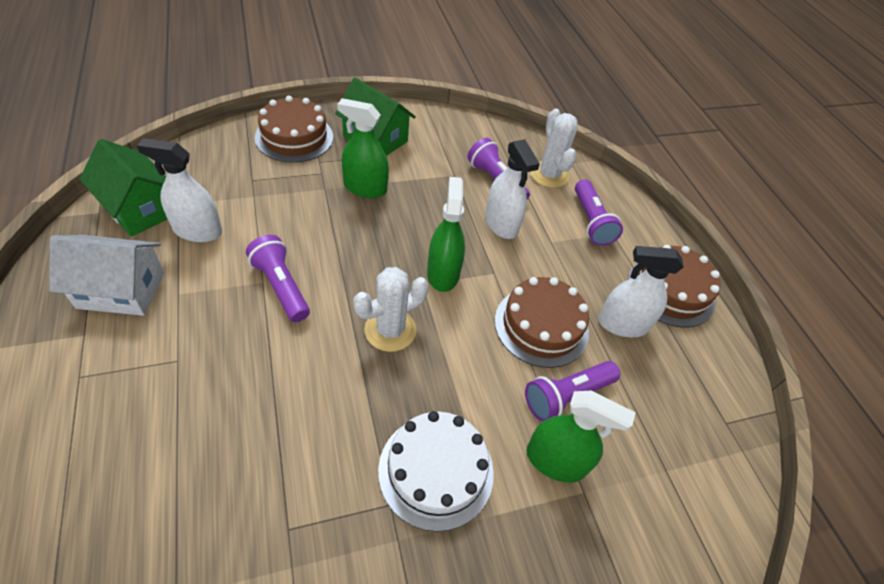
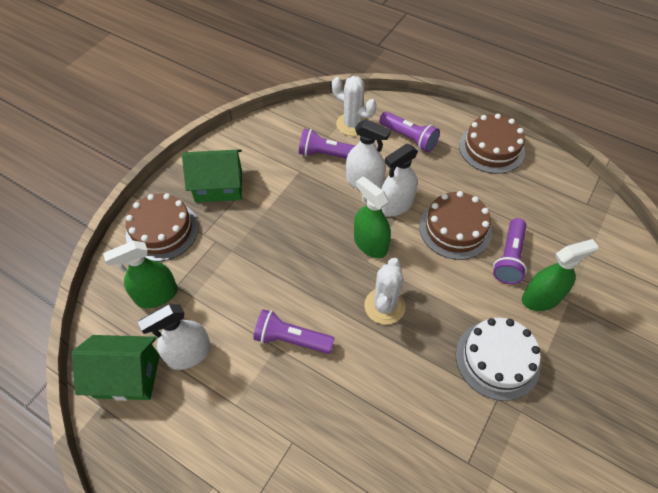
camera: 35 degrees left, 5 degrees up
(121, 290) = (196, 438): white house -> none
(365, 188) = (257, 227): green spray bottle -> green spray bottle (157, 295)
(622, 324) = (490, 190): white spray bottle -> white spray bottle (396, 205)

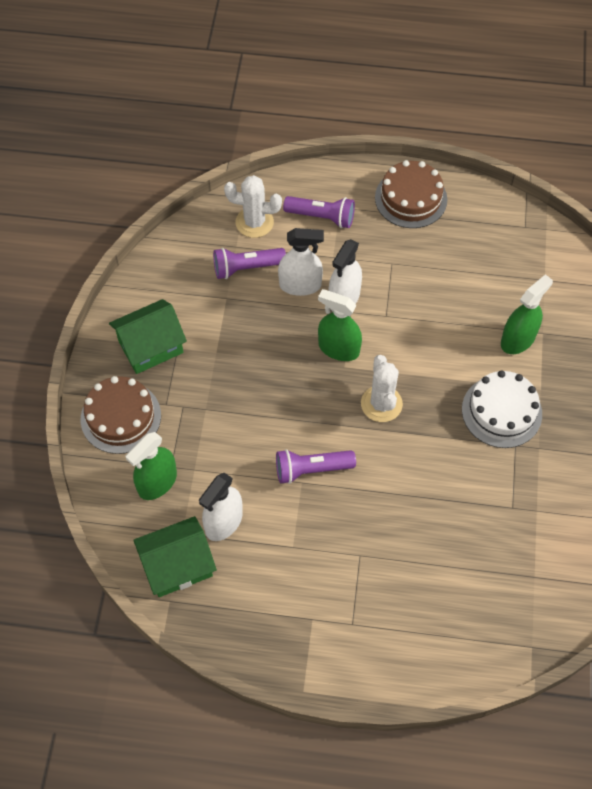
camera: 25 degrees left, 5 degrees up
(455, 229) = (412, 301): brown cake -> none
(509, 258) = (474, 311): purple flashlight -> none

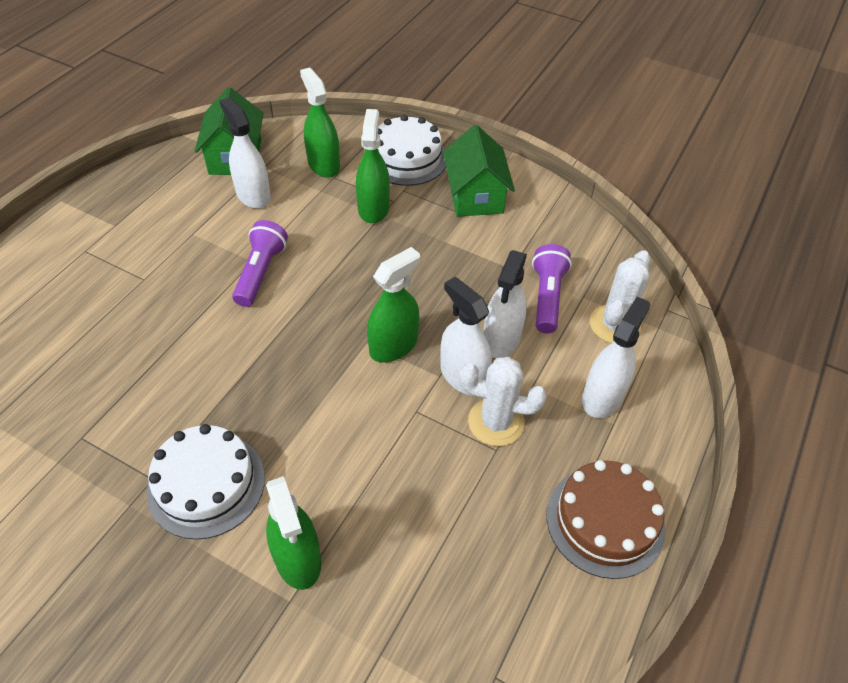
camera: 110 degrees right, 10 degrees down
(121, 417) = (406, 158): brown cake -> white cake
(199, 418) = (373, 208): none -> green spray bottle
(322, 217) = (602, 397): purple flashlight -> white spray bottle
(381, 404) = (297, 359): white cactus -> white cactus (496, 422)

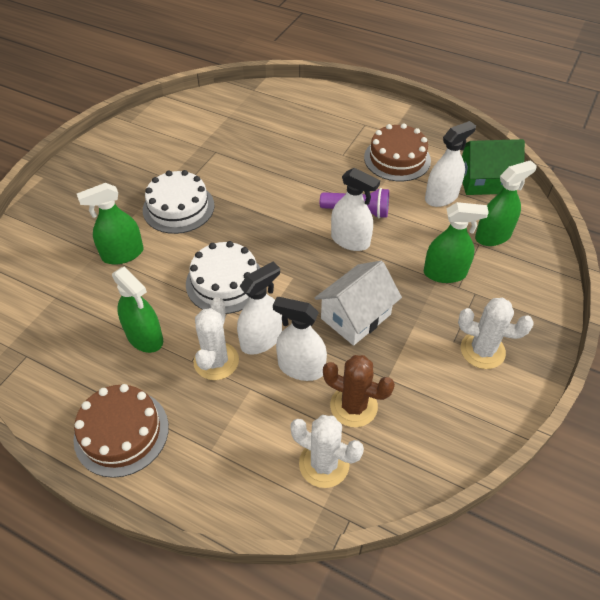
camera: 90 degrees right, 0 degrees up
(171, 225) = (397, 159): none -> brown cake
(393, 345) = (290, 294): green spray bottle -> green spray bottle (145, 337)
(406, 158) = (521, 294): white cake -> white cake (225, 282)
(431, 287) = (355, 316): none -> white house
(475, 196) = (482, 350): green house -> white cactus
(547, 297) = (353, 406): purple flashlight -> brown cactus
(602, 397) = (239, 443): white spray bottle -> white spray bottle (350, 240)

